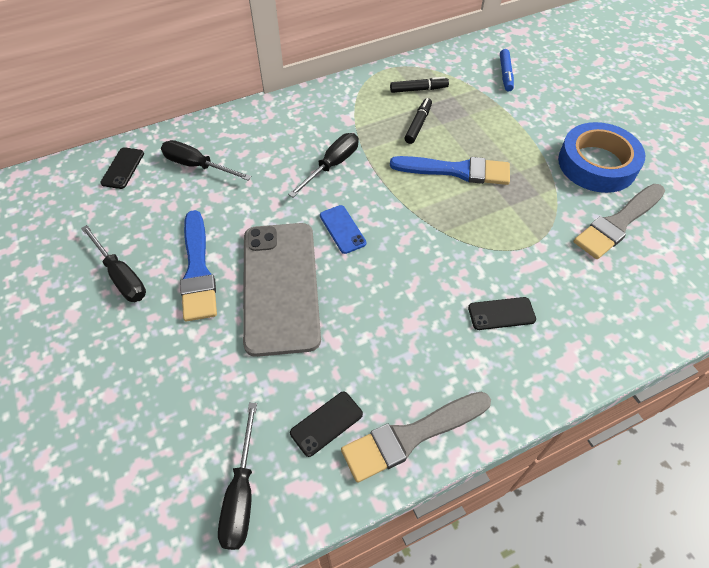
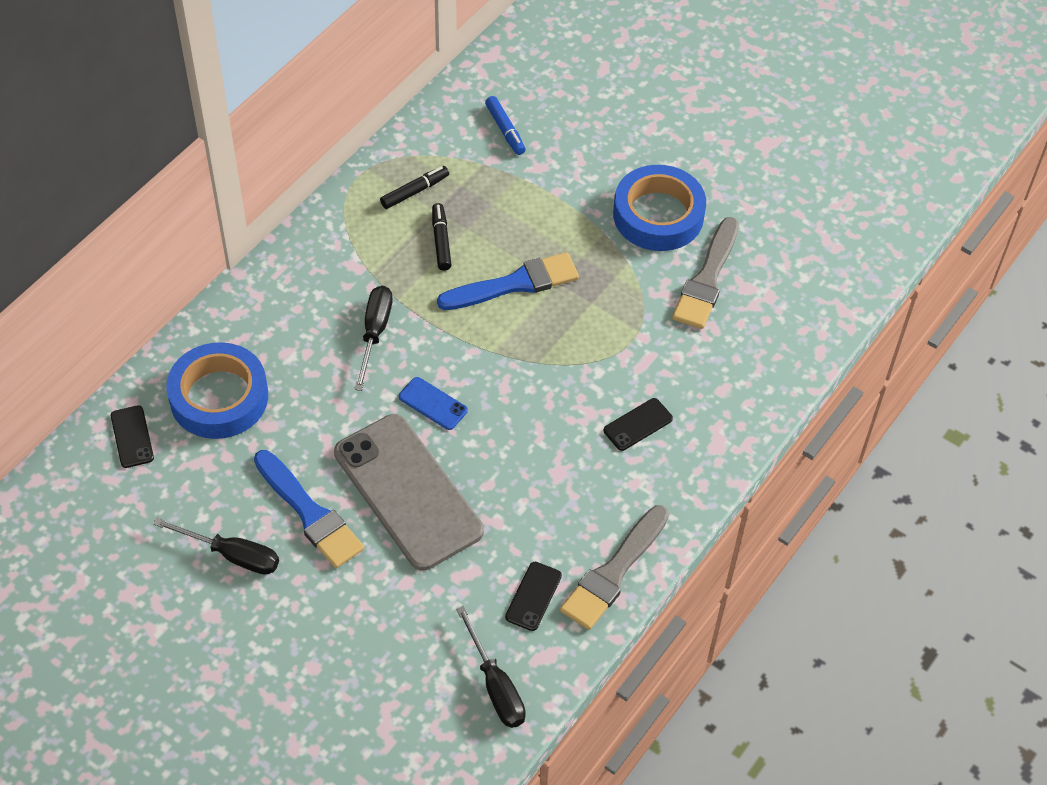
camera: 30 degrees left, 0 degrees up
(197, 166) = (219, 397): black screwdriver -> blue tape

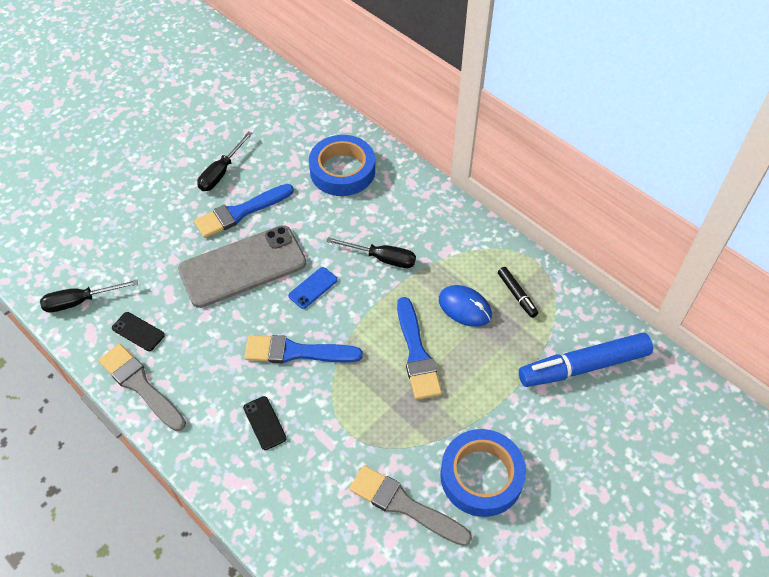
camera: 100 degrees right, 0 degrees up
(132, 437) = (320, 128): black phone -> none
(441, 241) = (464, 307): black marker -> blue mouse
(505, 129) = (584, 366): blue marker -> blue marker, size x2.10
(534, 407) = (297, 352): none -> blue brush

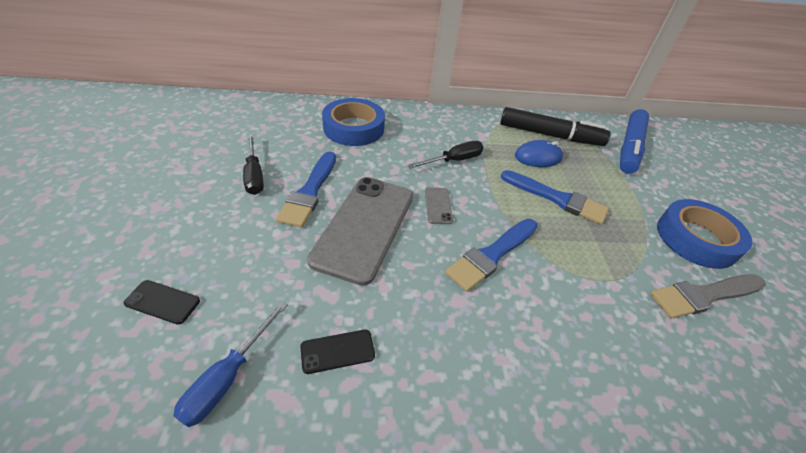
camera: 50 degrees left, 10 degrees down
(80, 301) = (228, 377): black screwdriver -> blue screwdriver
(140, 385) = (409, 401): grey brush -> none
(264, 423) = (550, 327): black phone -> black phone (162, 302)
(313, 288) = (438, 205): blue phone -> grey phone
(516, 295) = (549, 135): black marker -> black marker, size x2.10

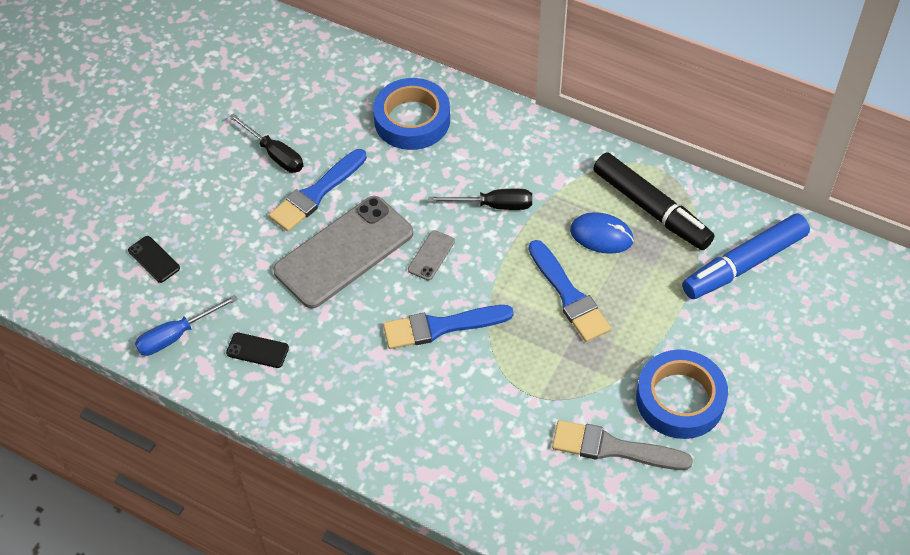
camera: 35 degrees right, 10 degrees up
(254, 175) = (275, 154): black screwdriver -> black screwdriver turned 60 degrees counterclockwise

